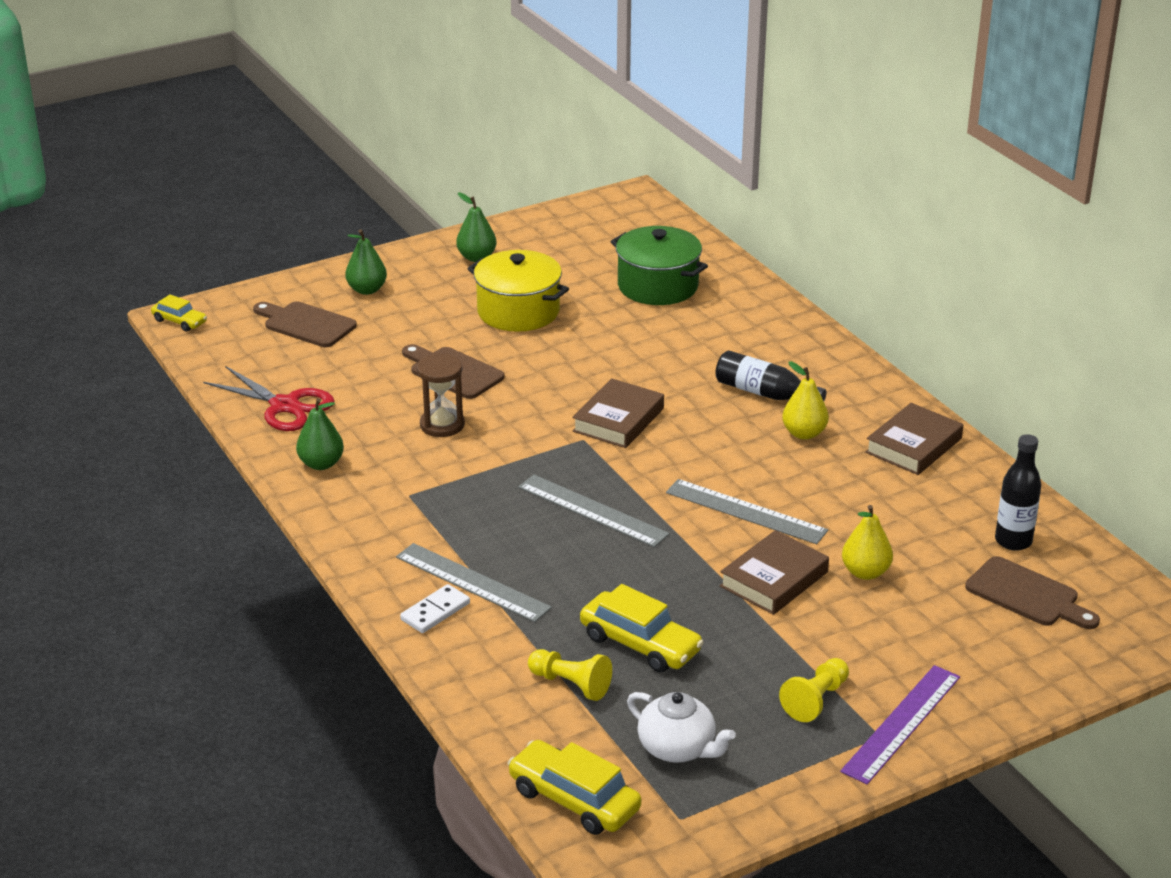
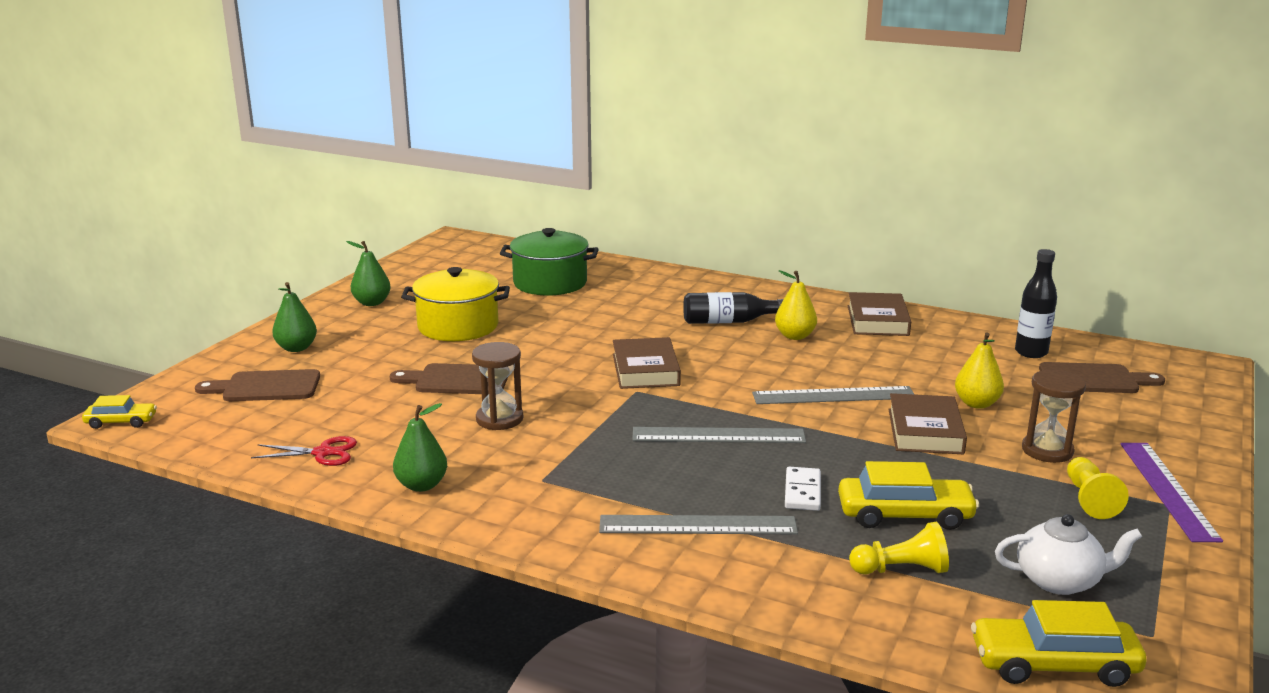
camera: 35 degrees left, 10 degrees down
(285, 406) = (323, 453): red scissors -> red scissors, size x0.64
(435, 611) = (699, 562): white domino -> white domino (802, 492)
(854, 643) = (1047, 450): none -> brown hourglass

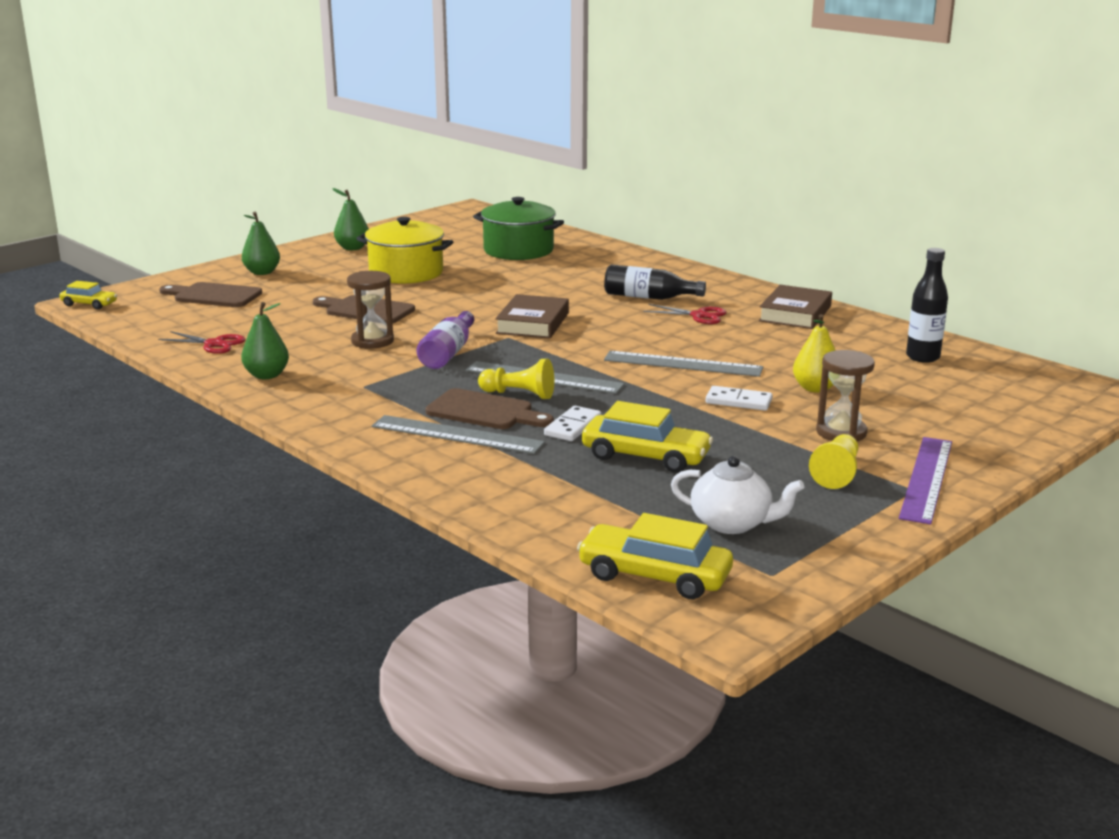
camera: 20 degrees right, 0 degrees up
(593, 421) = (448, 353): none -> purple bottle
(795, 336) = (699, 316): yellow pear -> red scissors
(901, 570) = (596, 492): yellow pawn -> yellow pawn (519, 394)
(925, 431) = (738, 401): brown book -> white domino
(1094, 379) = (962, 386): brown cutting board -> brown cutting board (484, 411)

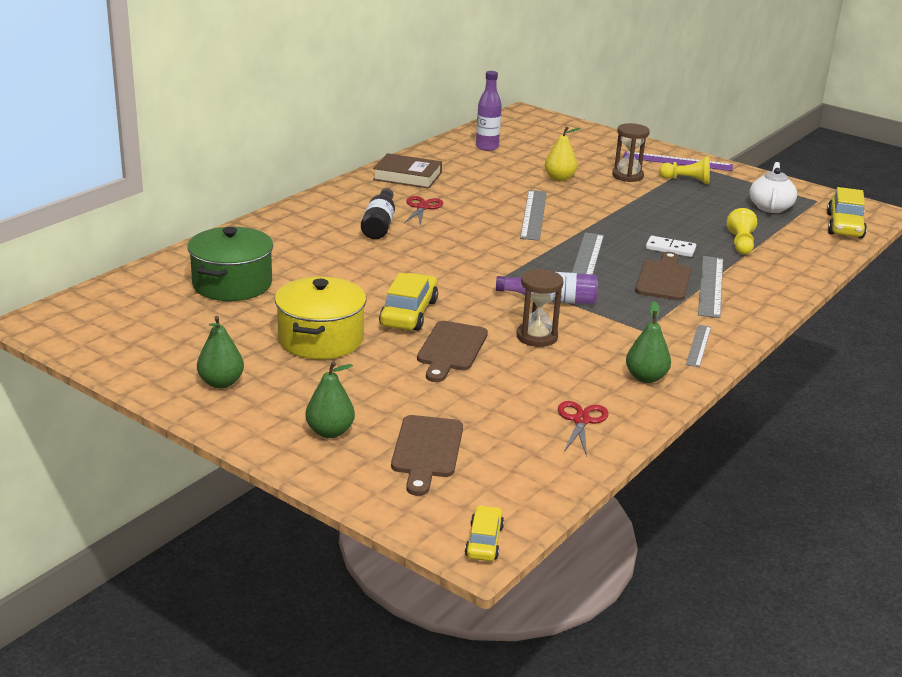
camera: 100 degrees left, 5 degrees up
(315, 407) = (698, 345): none -> grey ruler
(519, 394) = (624, 268): yellow pawn -> yellow pawn (741, 243)
(533, 323) = (462, 269): brown book -> none
(645, 456) = (701, 227): yellow car -> yellow car (409, 313)
(738, 401) = (595, 200): white domino -> none
(922, 357) = (487, 147): black bottle -> purple bottle

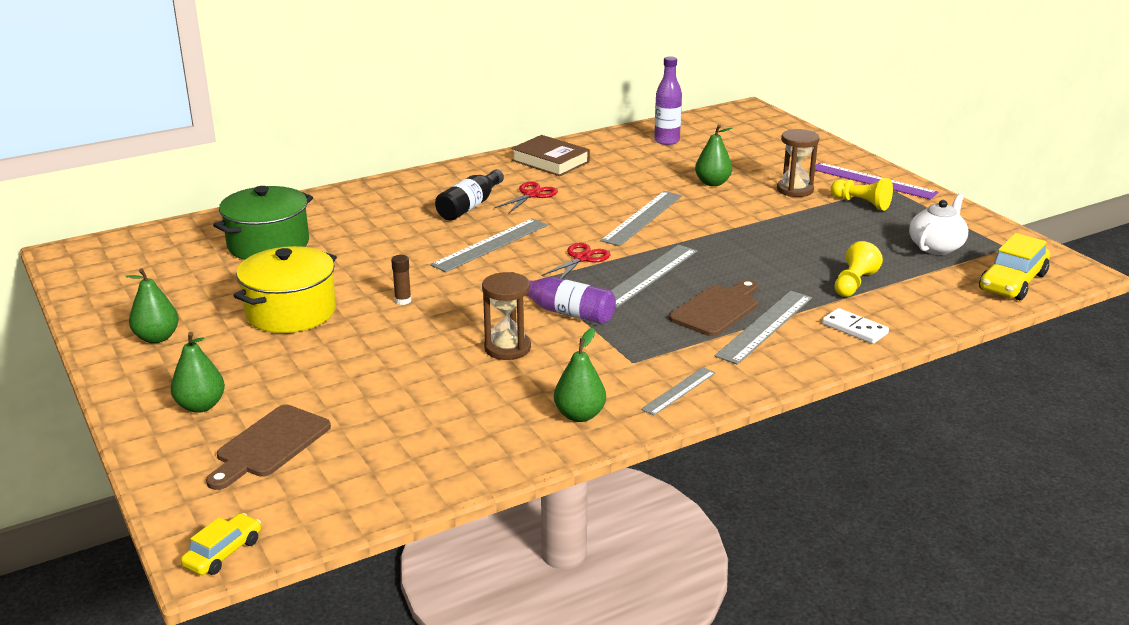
camera: 25 degrees right, 0 degrees up
(409, 313) = (403, 301): yellow car -> brown glue stick
(432, 255) = (490, 245): none -> grey ruler
(451, 349) = (405, 345): brown cutting board -> none
(559, 178) = (712, 183): yellow pear -> green pear
(581, 420) = (459, 447): red scissors -> red scissors (582, 258)
(670, 249) = (760, 277): white domino -> white domino (854, 329)

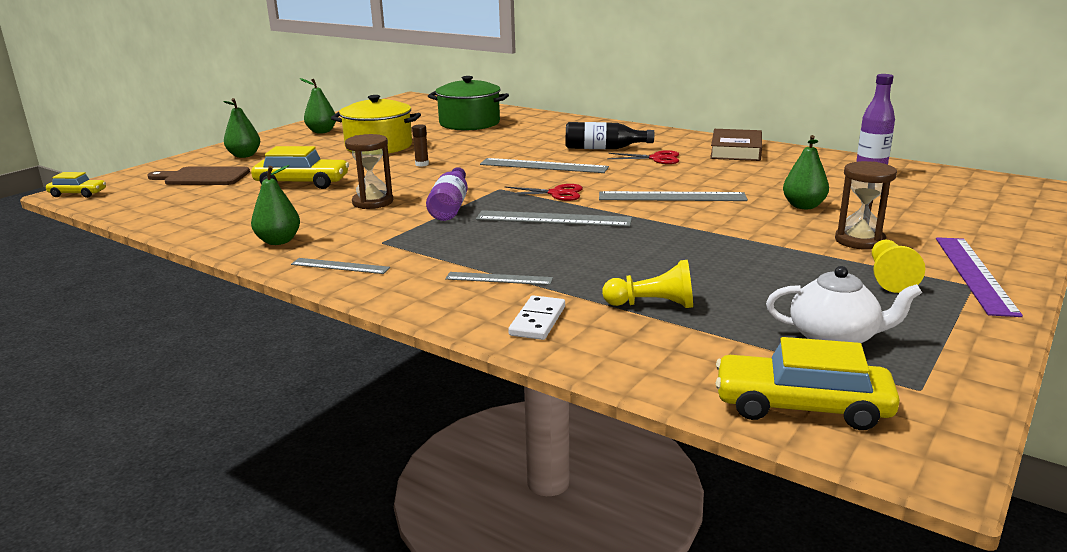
camera: 65 degrees right, 5 degrees down
(386, 379) = (302, 183): none -> yellow car
(717, 309) = (514, 254): brown cutting board -> none
(765, 326) = (499, 278): grey ruler -> grey ruler, size x0.59

